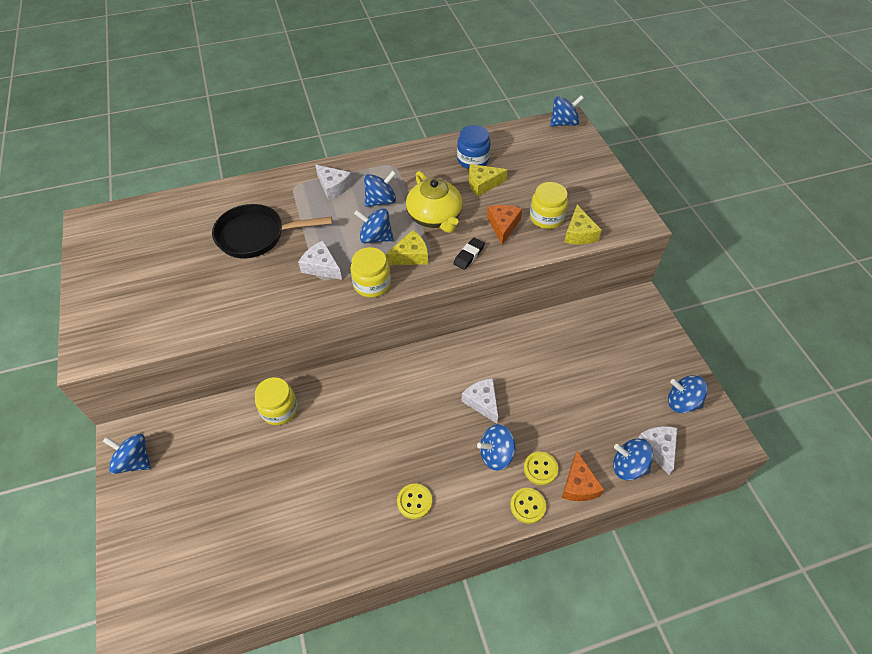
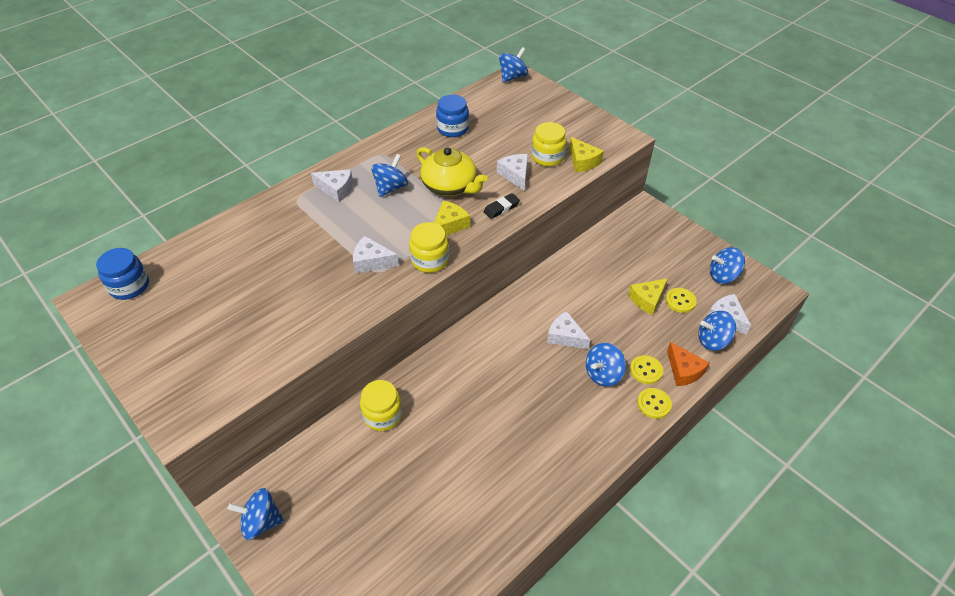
camera: 25 degrees left, 5 degrees down
(123, 219) = (129, 286): none -> blue jar
(257, 236) = (288, 255): black pan -> none
(375, 237) = (407, 220): blue spinning top -> none
(414, 501) = (558, 441): yellow button -> yellow button (680, 301)
(469, 255) = (501, 208): black eraser -> black eraser turned 45 degrees clockwise
(482, 184) = (475, 146): yellow cheese -> yellow cheese (647, 299)
(503, 226) = (515, 175): orange cheese -> white cheese

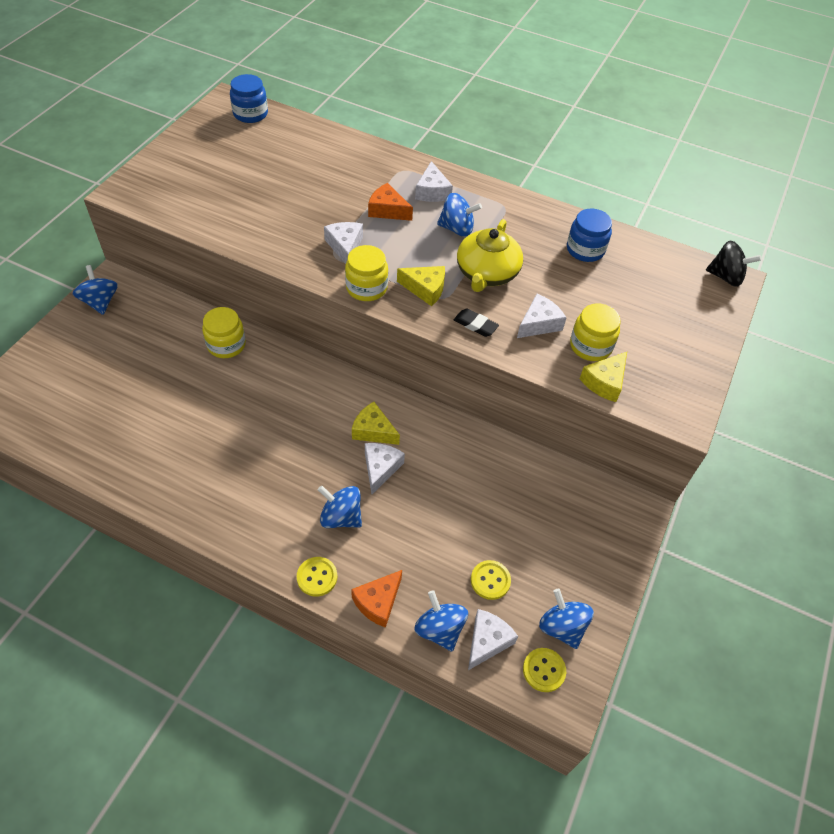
camera: 65 degrees right, 5 degrees up
(342, 222) = (387, 210): none -> orange cheese
(513, 77) = (725, 277): blue spinning top -> black spinning top
(646, 370) = (363, 560): yellow button -> yellow button (544, 670)
(647, 299) = (475, 542): yellow cheese -> yellow cheese (373, 431)

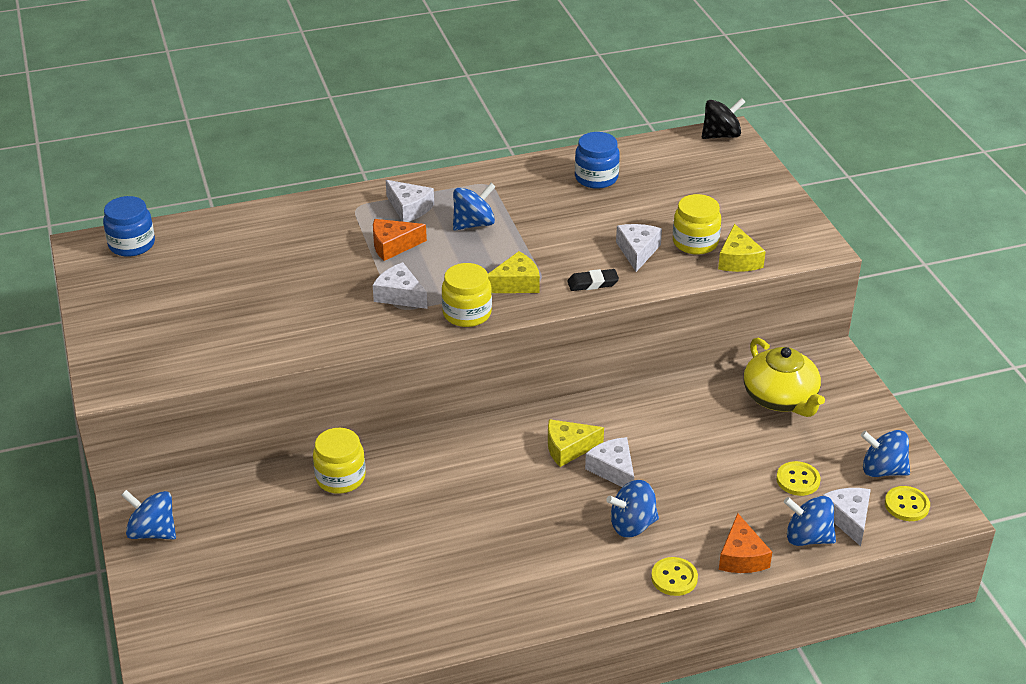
camera: 40 degrees left, 15 degrees down
(486, 273) = (547, 242): yellow teapot -> yellow teapot (780, 398)

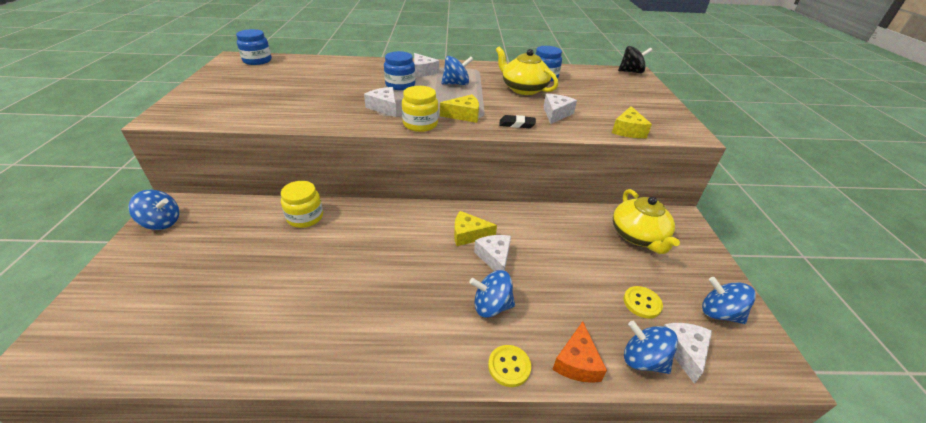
camera: 15 degrees right, 0 degrees up
(153, 532) = (162, 222): blue spinning top -> blue spinning top turned 150 degrees clockwise
(393, 246) = (400, 85): orange cheese -> blue jar
(575, 212) = (523, 89): none -> yellow teapot
(695, 242) = (599, 116): yellow jar -> none
(906, 505) = (742, 352): yellow button -> none

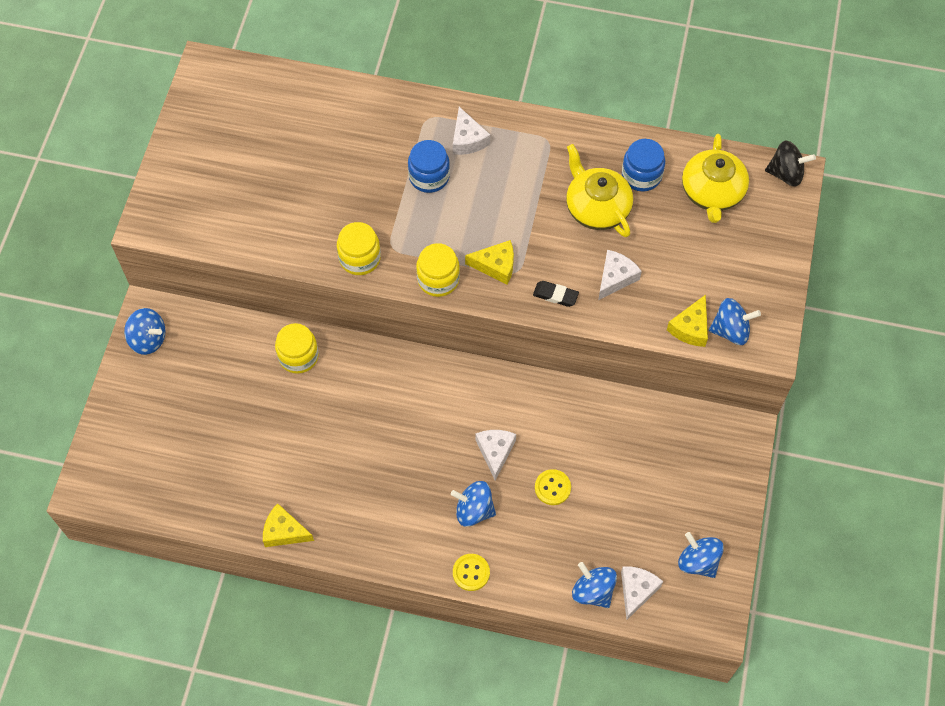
camera: 15 degrees right, 25 degrees up
(257, 60) = (238, 80): blue jar -> none
(352, 119) = (360, 258): none -> yellow jar
(384, 107) = (400, 234): white cheese -> none
(456, 84) = (506, 182): blue spinning top -> blue spinning top (730, 330)
(469, 234) = (476, 414): yellow cheese -> yellow cheese (284, 531)
(577, 362) = (532, 581): orange cheese -> none
(638, 236) = (672, 450): yellow teapot -> yellow teapot (712, 192)
(642, 303) = (625, 535): yellow button -> yellow button (552, 488)

